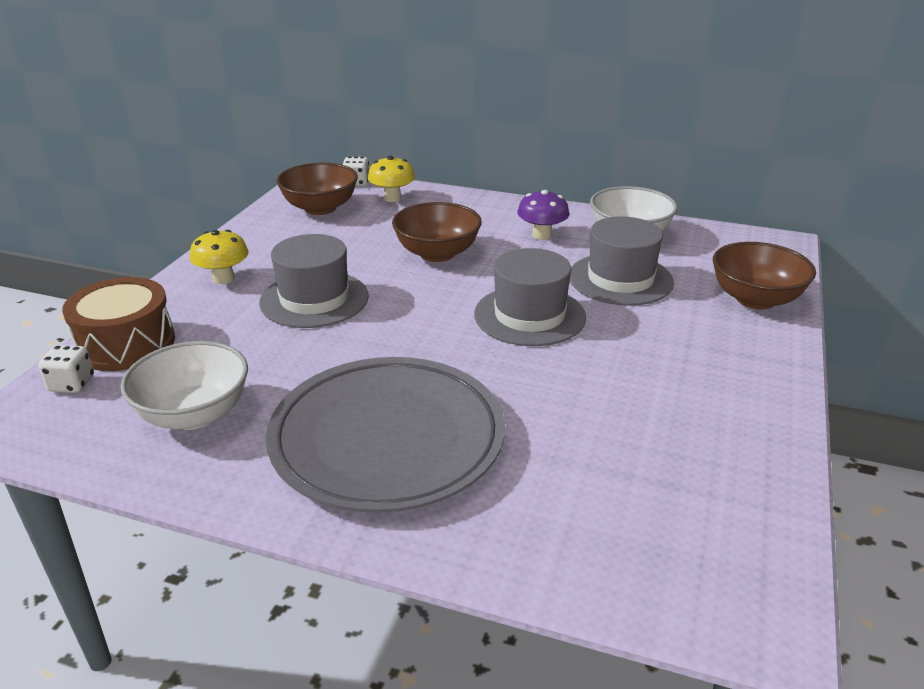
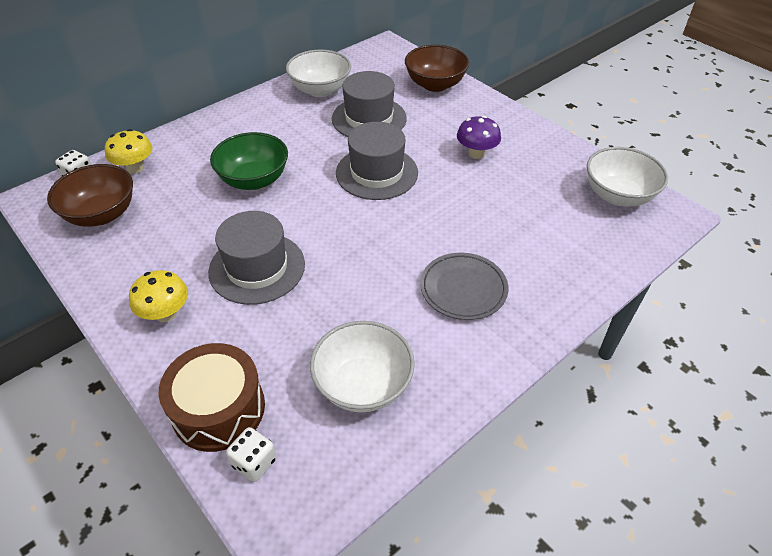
camera: 60 degrees left, 15 degrees up
(387, 439) = (463, 289): grey plate -> grey plate, size x0.52
(437, 253) = (254, 180): brown bowl -> green bowl
(541, 235) = (280, 123): purple mushroom -> purple mushroom (476, 153)
(729, 538) = (617, 195): none -> white bowl

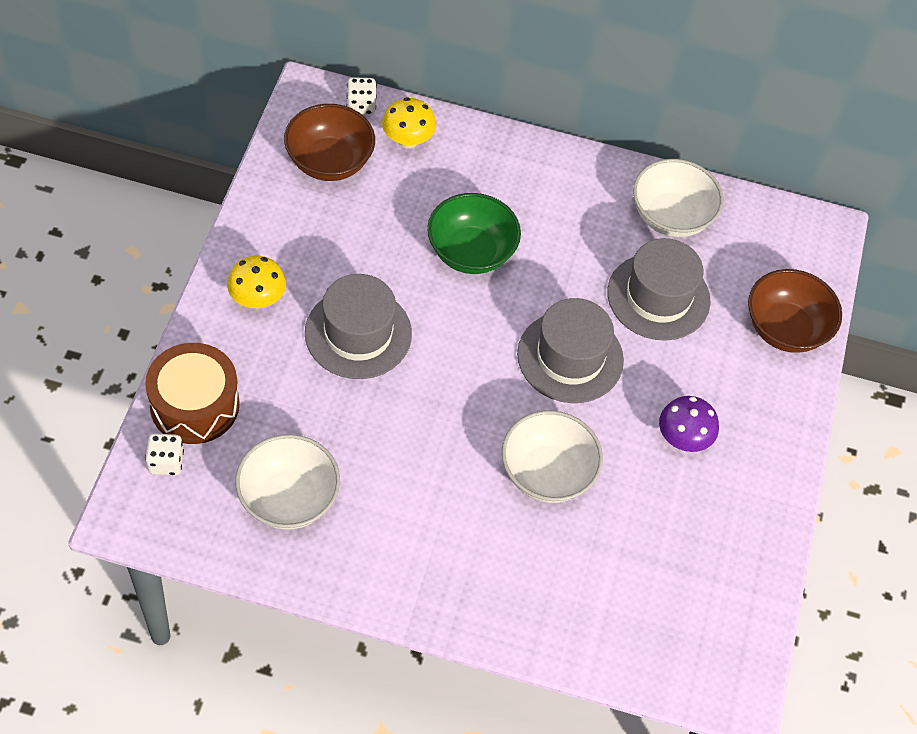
camera: 50 degrees right, 10 degrees up
(463, 289) = (458, 525): grey plate -> none
(617, 195) = (723, 620): white bowl -> white bowl (547, 473)

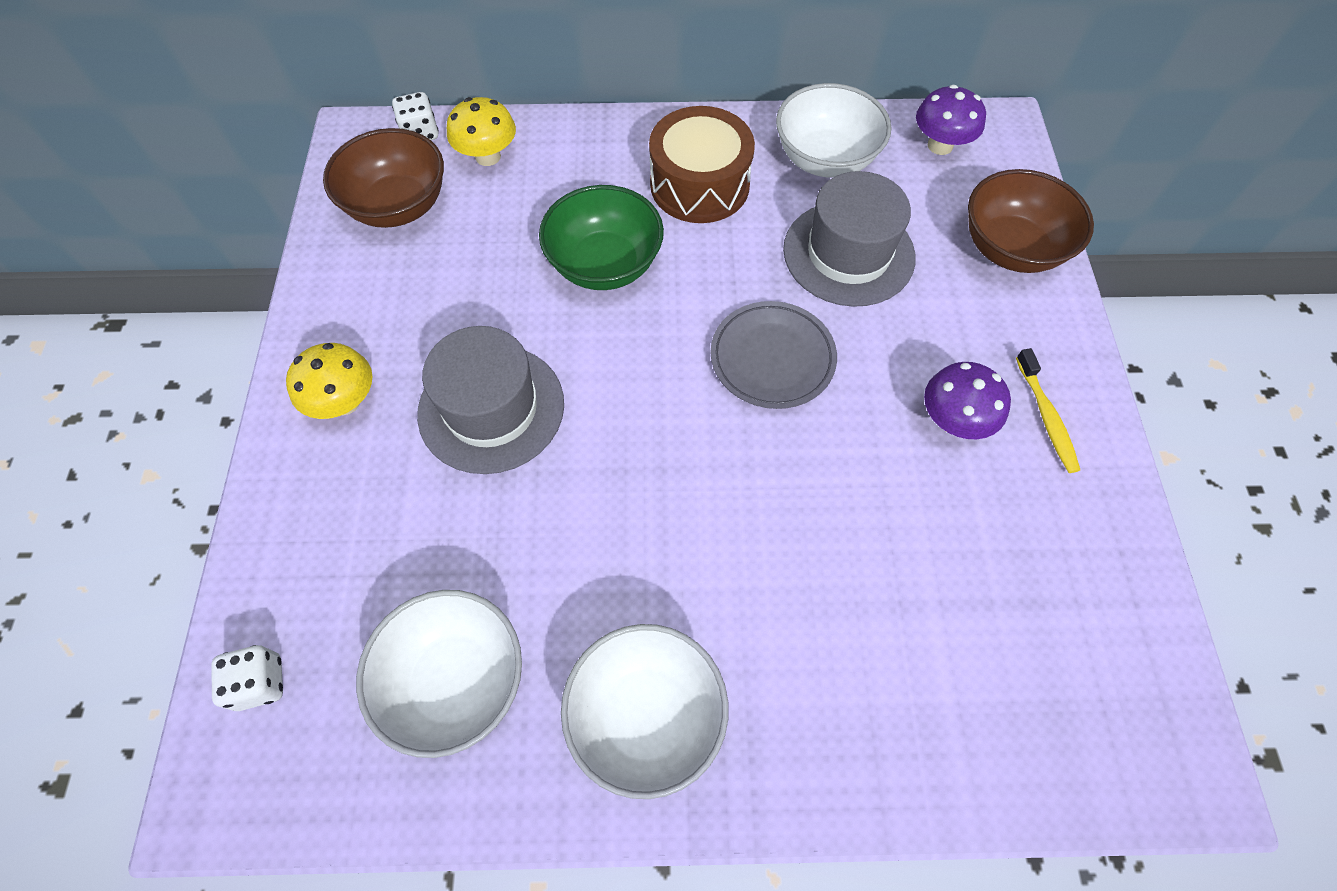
camera: 10 degrees left, 5 degrees up
(194, 405) = (287, 579): brown drum -> brown drum (699, 185)
(547, 473) = (801, 524): white bowl -> white bowl (646, 716)
(570, 357) = (772, 358): grey hat -> grey plate
(752, 456) = (1046, 417): none -> yellow toothbrush
(768, 231) = (940, 145): none -> purple mushroom

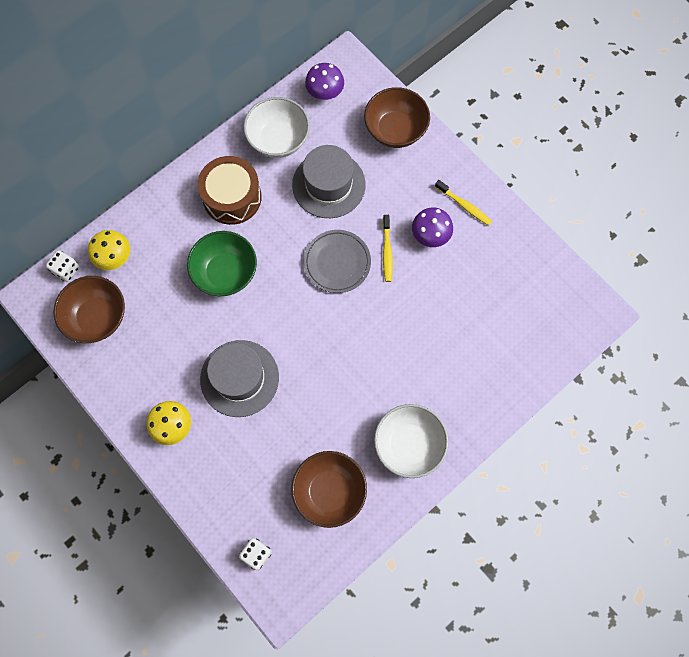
camera: 40 degrees left, 10 degrees up
(455, 681) = (329, 491): white bowl -> brown bowl
(862, 396) = (387, 252): none -> yellow toothbrush

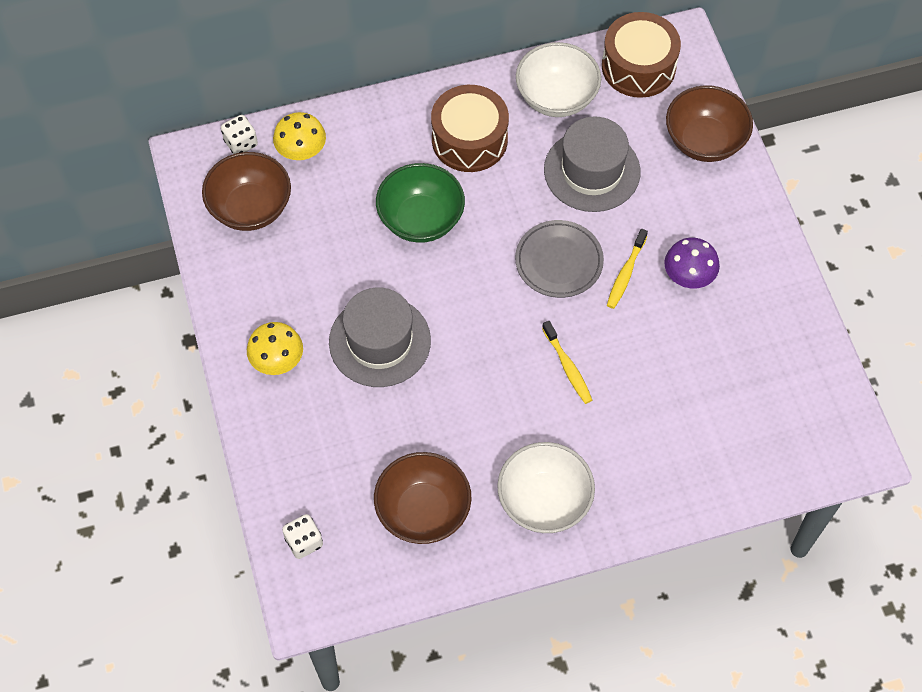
camera: 25 degrees right, 10 degrees down
(325, 93) = (638, 66): purple mushroom -> brown drum
(464, 206) = (748, 260): yellow toothbrush -> yellow toothbrush (568, 367)

